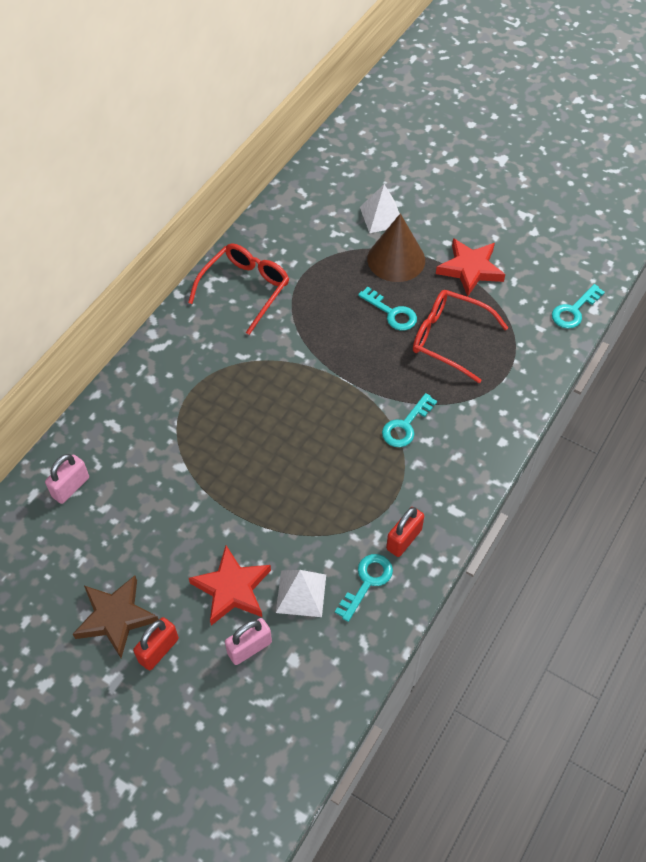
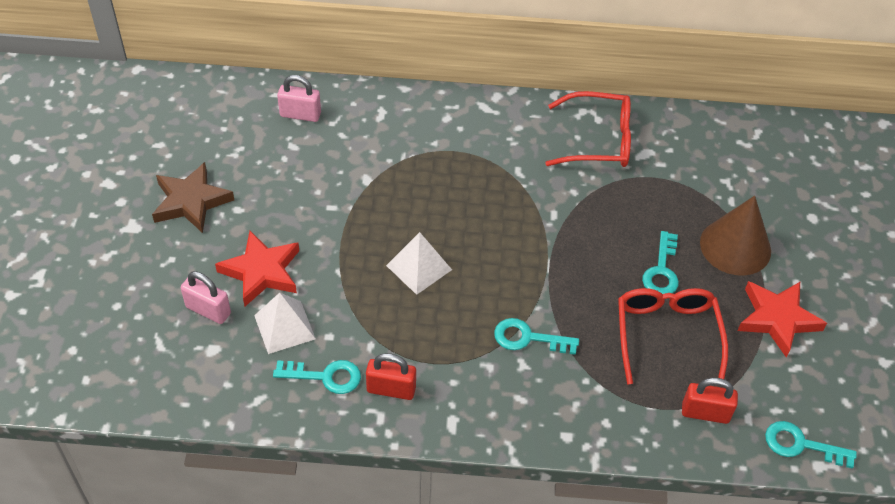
camera: 60 degrees right, 5 degrees down
(158, 650) = (174, 245): red padlock -> red padlock (705, 413)
(382, 216) = (782, 211): white pyramid -> white pyramid (419, 267)

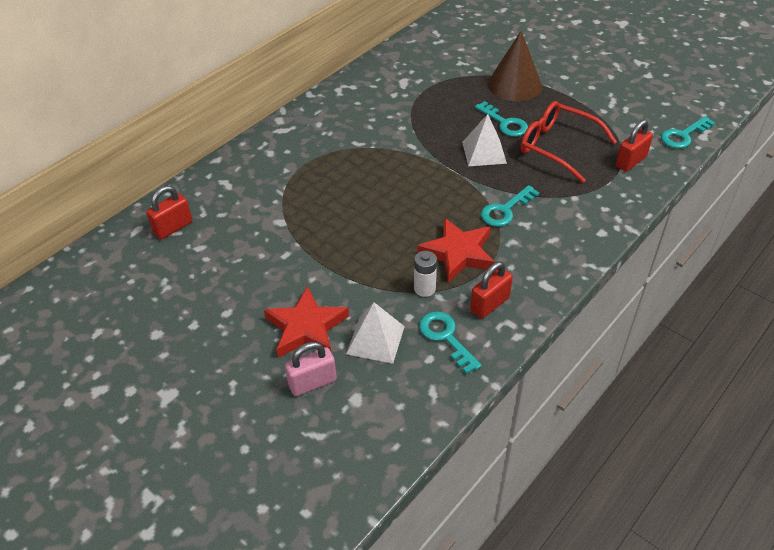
camera: 50 degrees left, 5 degrees down
(191, 201) = (185, 339): brown star -> none
(300, 115) = (173, 227): pink padlock -> red padlock
(325, 376) = (445, 337): turquoise key -> turquoise key turned 75 degrees counterclockwise
(371, 329) = (424, 288): none -> white battery
(419, 267) = (392, 234): white pyramid -> white pyramid (484, 152)
(598, 140) = (371, 95): red glasses -> none
(777, 319) = (584, 97): red star -> red star (458, 253)

